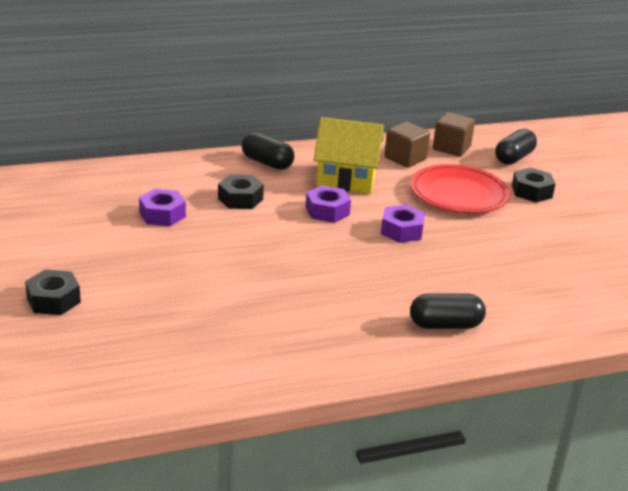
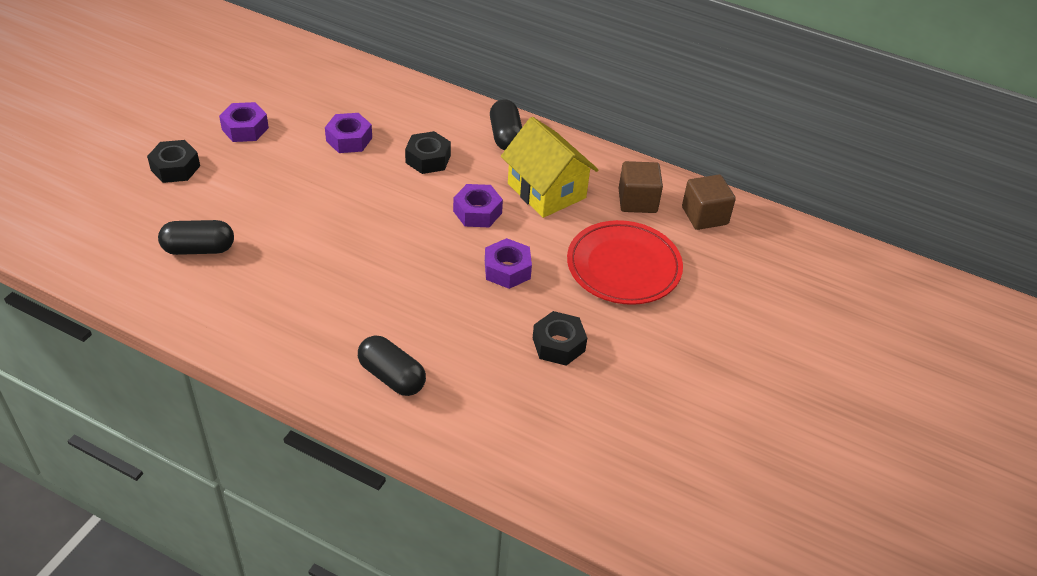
camera: 45 degrees right, 15 degrees up
(65, 247) = (245, 128): none -> purple nut
(514, 158) = (752, 263): black capsule -> black capsule (199, 249)
(531, 192) = (703, 309): black nut -> black nut (558, 344)

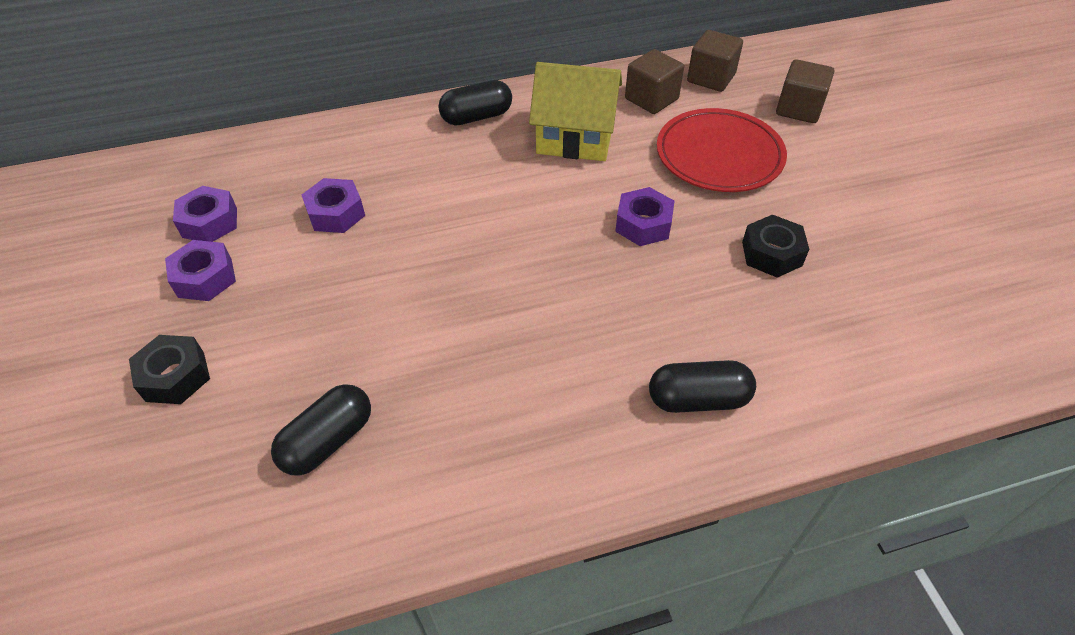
camera: 40 degrees left, 5 degrees up
(428, 159) = (438, 180): black nut -> none
(477, 212) = (548, 195): purple nut -> purple nut (210, 222)
(505, 136) = (476, 117): black capsule -> black capsule turned 60 degrees counterclockwise
(735, 279) = (799, 109): none -> brown cube

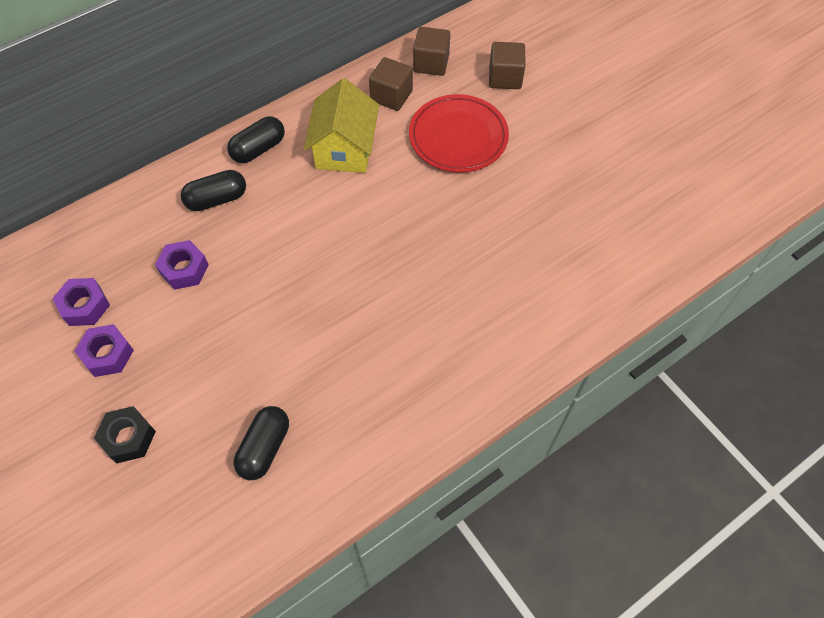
camera: 20 degrees left, 10 degrees up
(575, 138) = (344, 149): yellow house -> yellow house turned 75 degrees counterclockwise
(643, 224) = (421, 213): purple nut -> none
(698, 399) = (500, 339): black capsule -> black capsule (217, 199)
(771, 253) = (518, 213): black nut -> none

